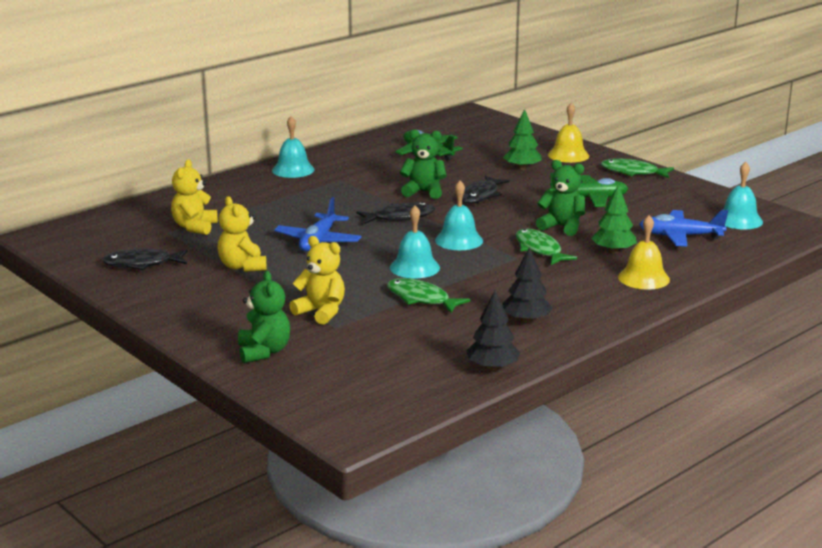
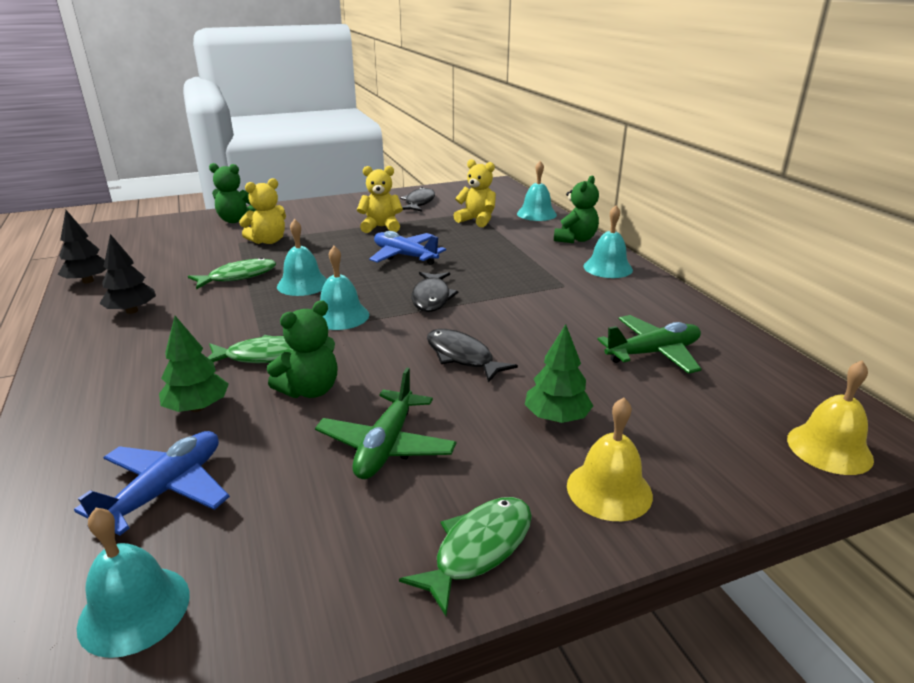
camera: 110 degrees right, 5 degrees up
(159, 205) = (536, 214): none -> turquoise bell
(424, 192) = (499, 323): green teddy bear -> green teddy bear (575, 239)
(643, 278) = (103, 405): yellow bell -> yellow bell (829, 448)

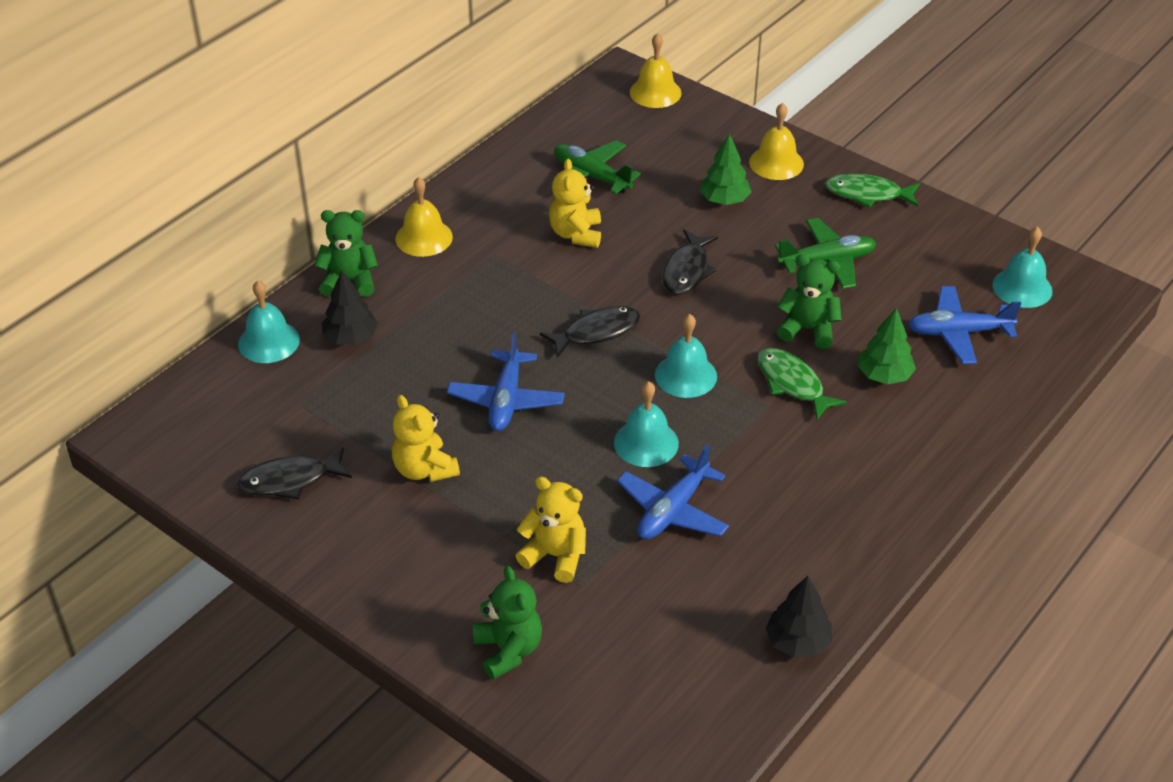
camera: 120 degrees left, 15 degrees up
(132, 311) = (813, 538): black tree -> black tree (351, 338)
(238, 276) = (673, 510): green fish -> blue plane
(477, 220) = (333, 388): yellow teddy bear -> yellow teddy bear (576, 234)
(608, 268) = (424, 237): turquoise bell -> yellow bell

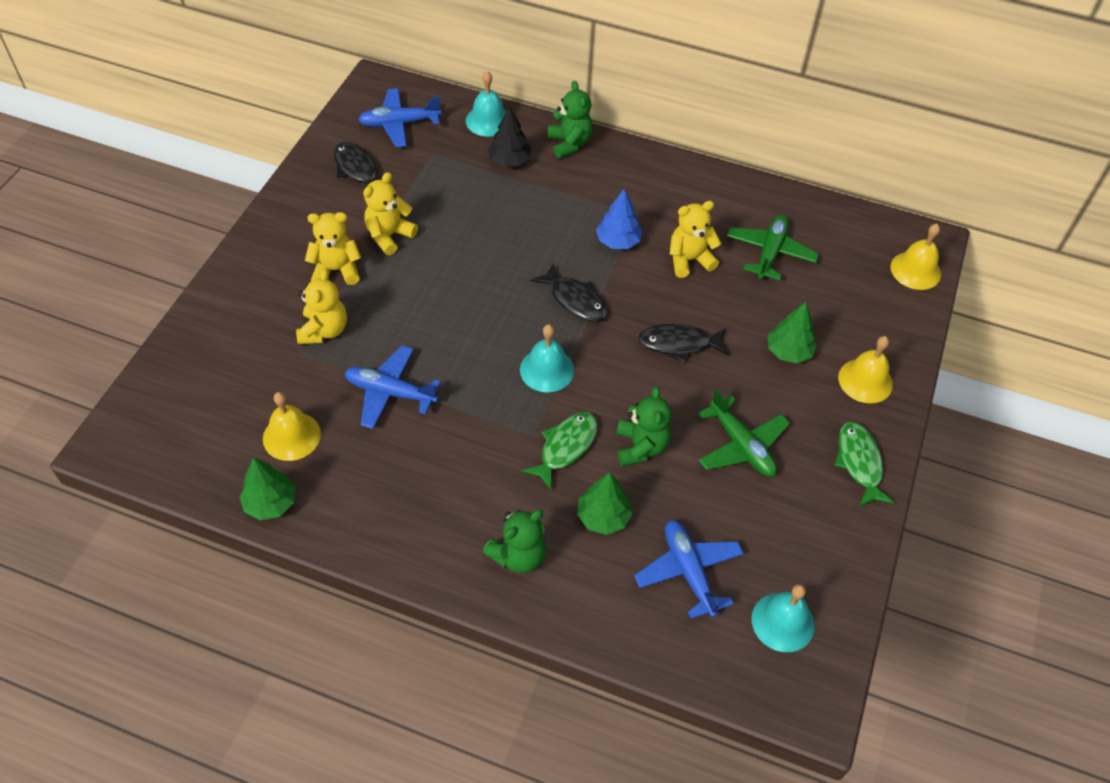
camera: 70 degrees right, 10 degrees up
(424, 237) = (638, 170): yellow bell -> yellow bell (291, 436)
(460, 529) = (336, 270): none -> yellow teddy bear
(506, 400) = (476, 263): blue plane -> blue plane (399, 124)
(508, 650) = (229, 325): green teddy bear -> green teddy bear (518, 556)
(525, 279) = (618, 241): none -> blue tree
(646, 443) = (459, 360): turquoise bell -> none
(797, 642) = (270, 503): black tree -> green tree

